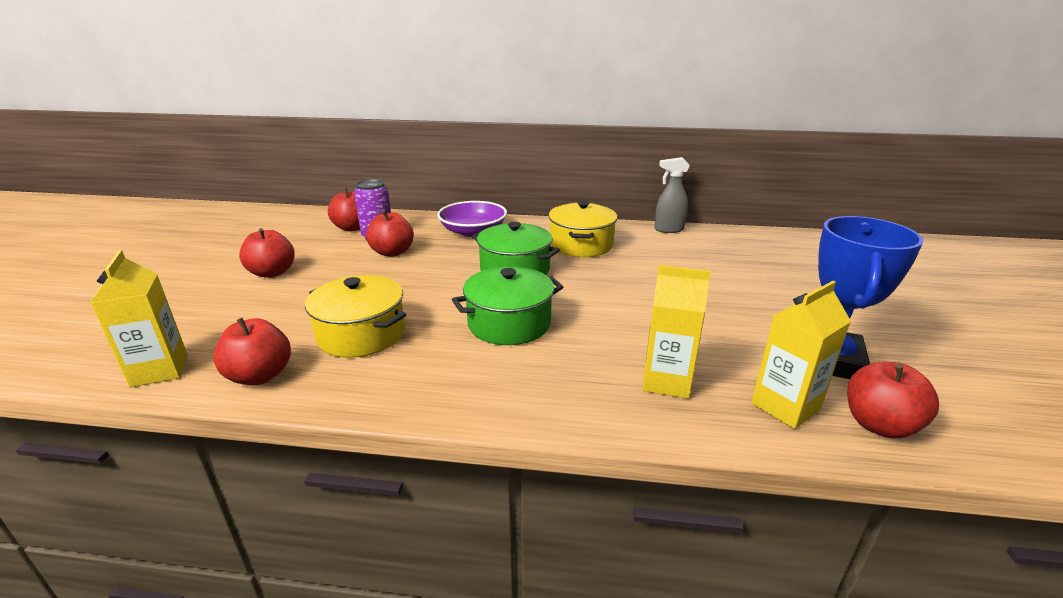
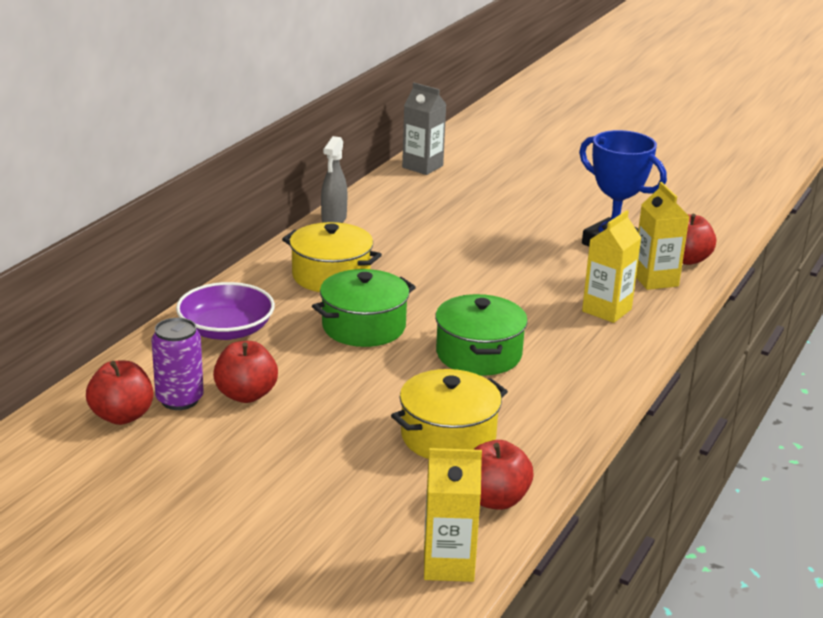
camera: 70 degrees left, 0 degrees up
(272, 273) = (236, 490): red apple -> none
(816, 240) = (422, 167): none -> grey carton

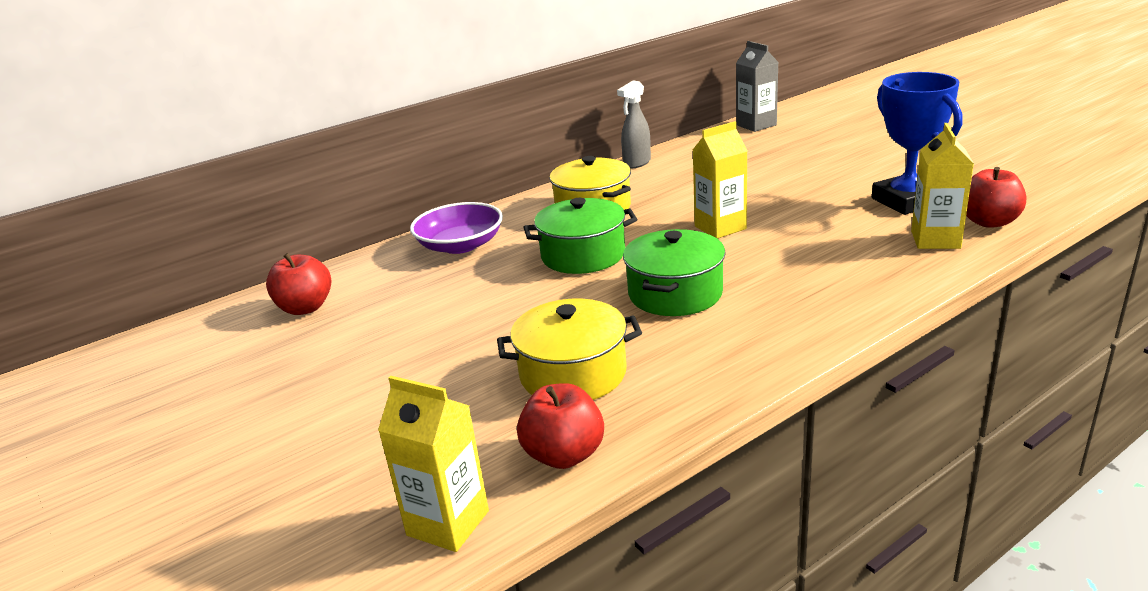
camera: 30 degrees right, 0 degrees up
(179, 399) = (364, 300): purple can -> none
(246, 395) = (422, 304): red apple -> none
(606, 310) = (853, 265): yellow carton -> yellow carton (720, 227)

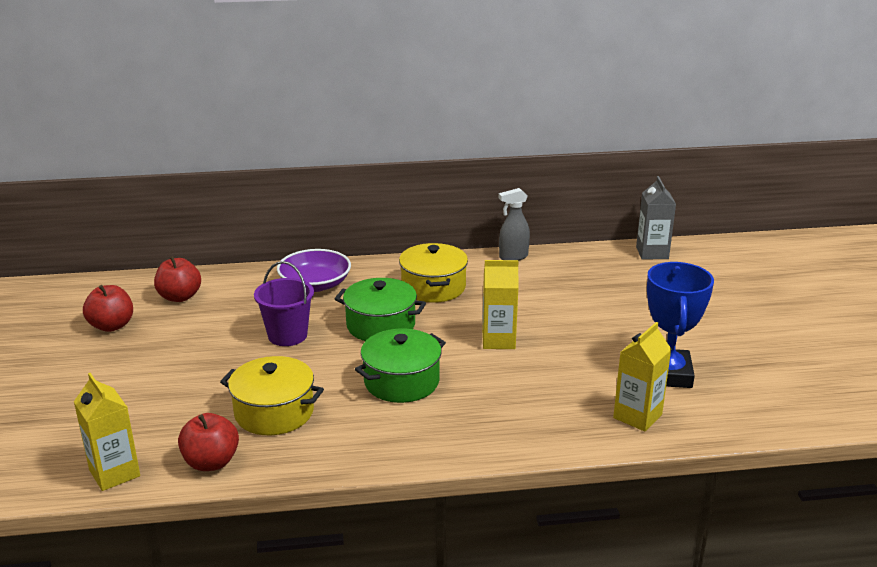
camera: 25 degrees right, 0 degrees up
(490, 298) = (287, 335): none -> purple bucket
(988, 222) = (701, 419): red apple -> red apple (112, 326)

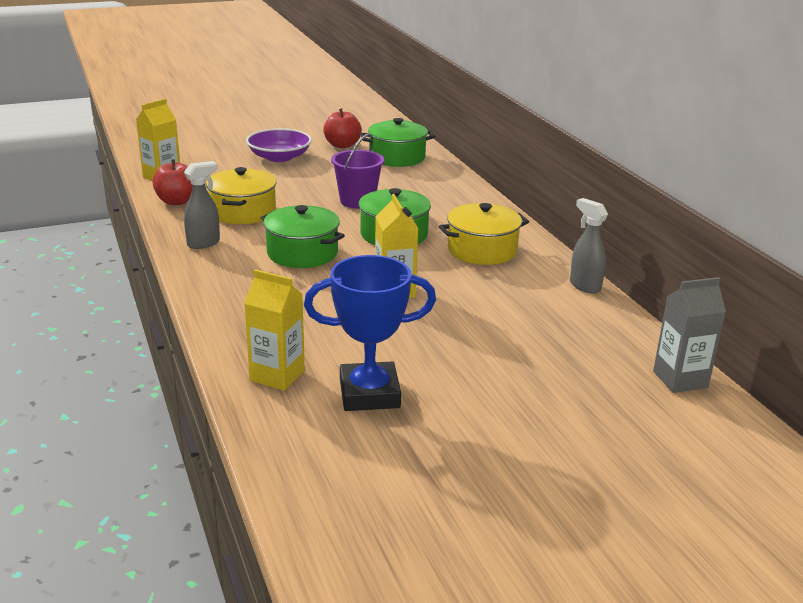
camera: 75 degrees right, 0 degrees up
(180, 297) = (397, 157): red apple -> green pot
(315, 284) = (451, 200): purple bowl -> purple bowl (279, 157)
(349, 445) = (204, 243): none -> grey spray bottle

